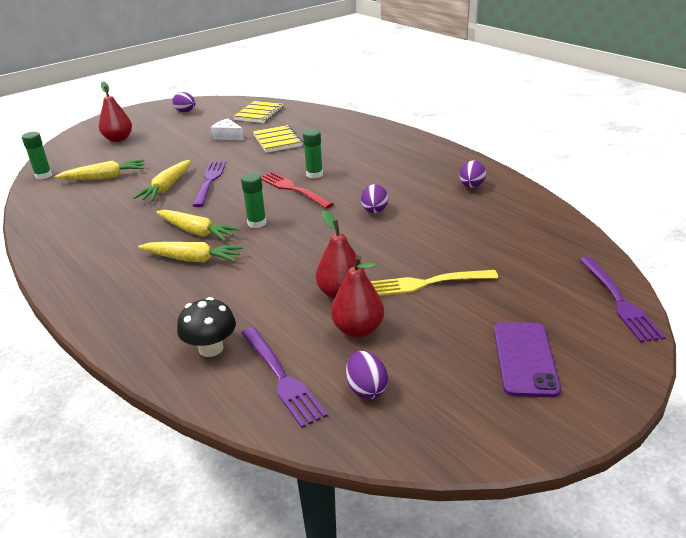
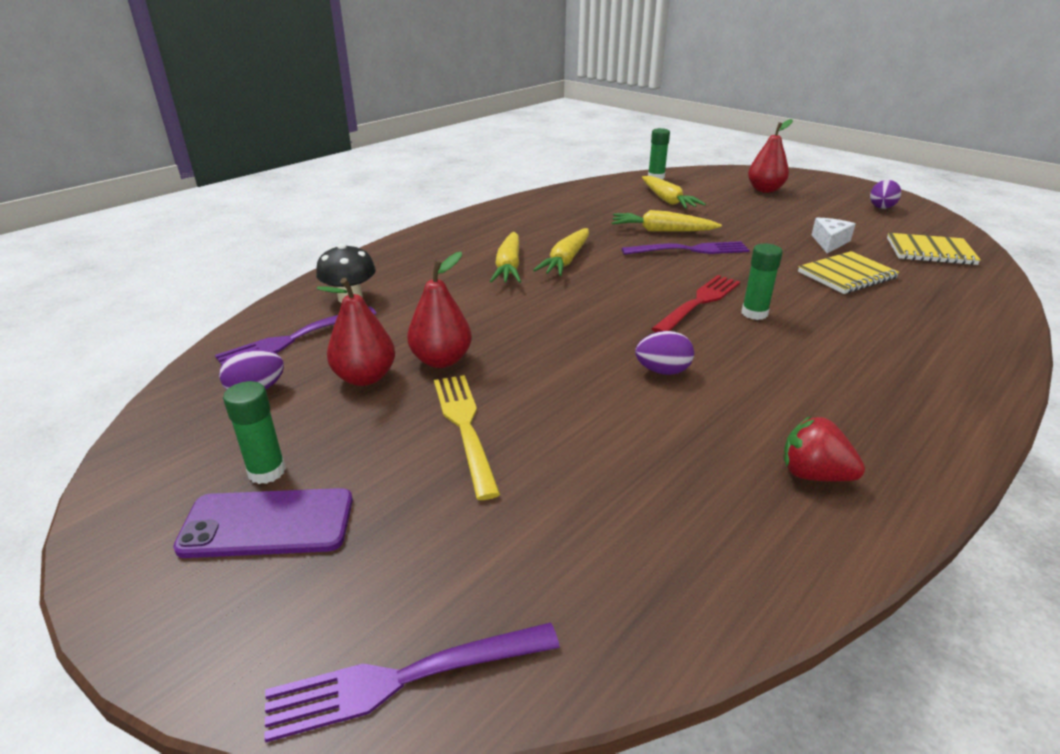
camera: 80 degrees right, 0 degrees up
(257, 223) = (597, 290): green glue stick -> green glue stick (267, 471)
(471, 186) = (813, 474): purple egg -> red strawberry

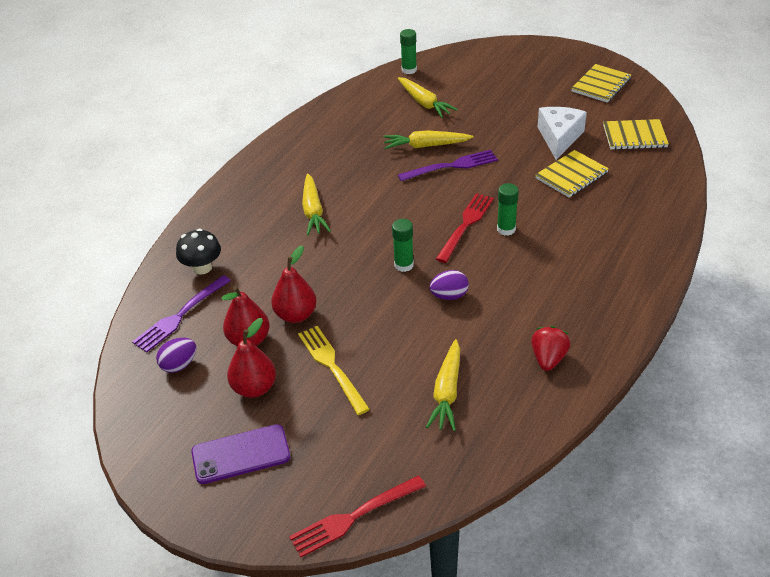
camera: 10 degrees left, 10 degrees up
(267, 471) = (221, 422): green glue stick -> green glue stick (404, 265)
(404, 679) = (354, 517): purple fork -> red fork
(566, 260) = (356, 196): yellow carrot -> yellow carrot (447, 392)
(765, 190) = (505, 74): red pear -> red pear (254, 388)
(813, 474) = (548, 358): red strawberry -> red strawberry turned 90 degrees clockwise
(829, 242) = (559, 138): white cheese -> white cheese, size x1.55
(881, 208) = (601, 85): purple egg -> yellow notebook

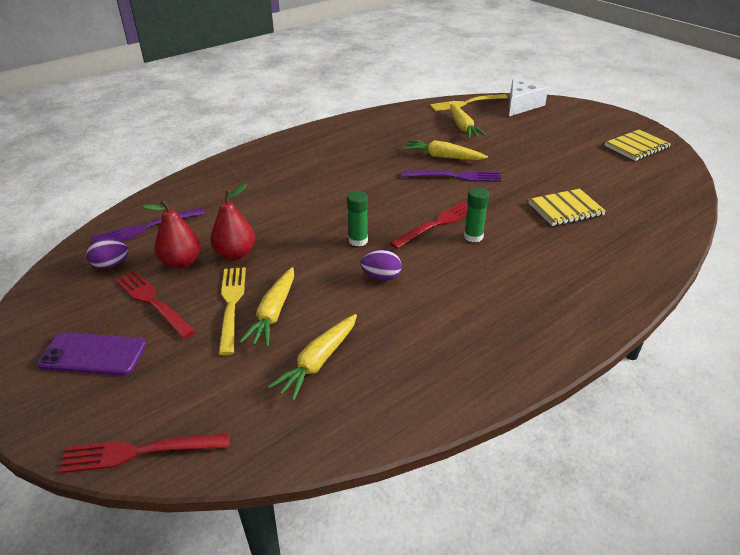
camera: 20 degrees right, 5 degrees down
(202, 268) = (192, 199): black mushroom -> none
(254, 388) = (152, 302): red pear -> red fork
(313, 211) = (312, 181): yellow carrot -> yellow carrot (273, 313)
(409, 70) = (466, 103): green glue stick -> yellow fork
(548, 358) = (442, 363): red strawberry -> none
(559, 138) = (571, 177): white cheese -> white cheese (522, 105)
(634, 136) = (649, 193): yellow notebook -> none

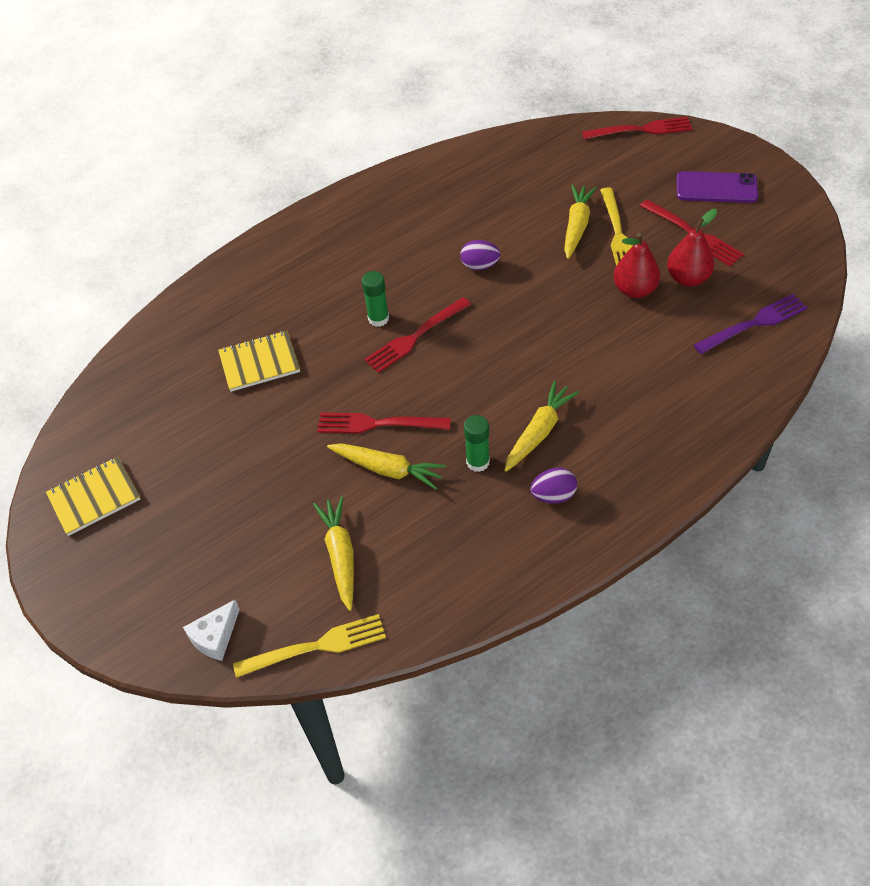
camera: 175 degrees left, 15 degrees up
(111, 265) = (760, 273): purple egg -> purple egg (553, 495)
(318, 361) = (530, 188): yellow carrot -> yellow carrot (539, 432)
(358, 240) = (505, 310): green glue stick -> green glue stick (478, 462)
(455, 176) = (378, 424): purple fork -> red fork
(522, 105) = (215, 637): white cheese -> white cheese, size x0.64

